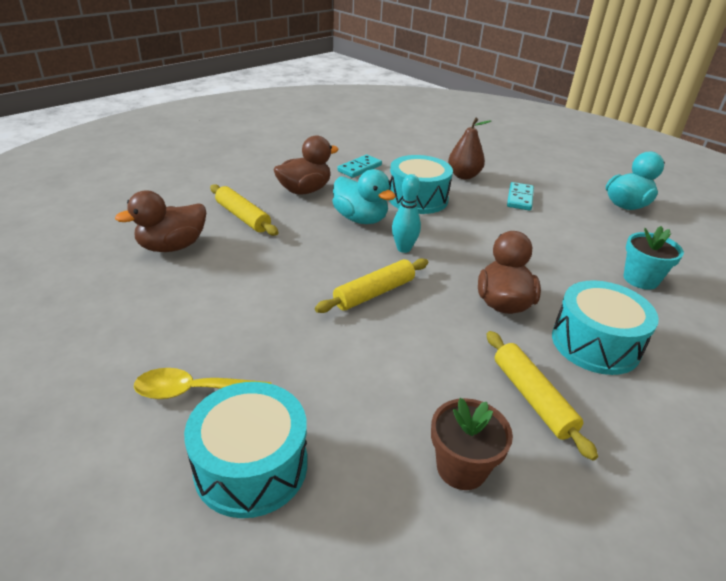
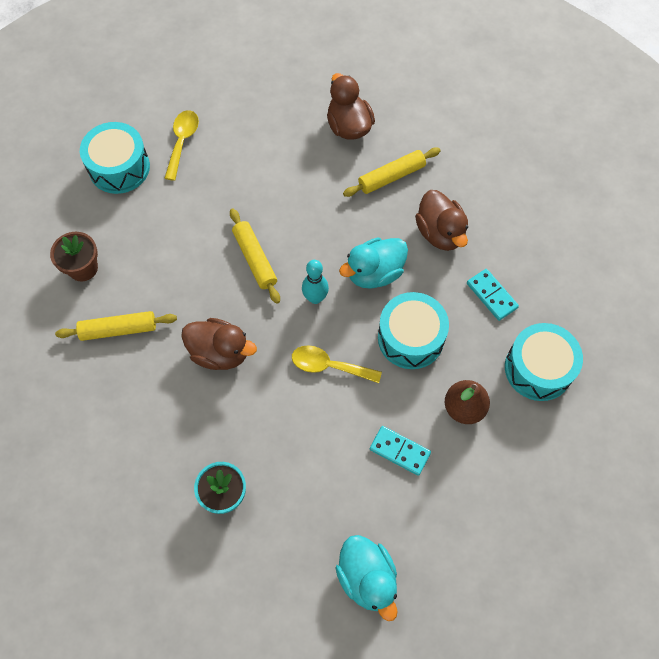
camera: 105 degrees right, 30 degrees up
(471, 235) = (329, 366): none -> yellow spoon
(595, 344) = (155, 401): turquoise drum -> turquoise drum (538, 368)

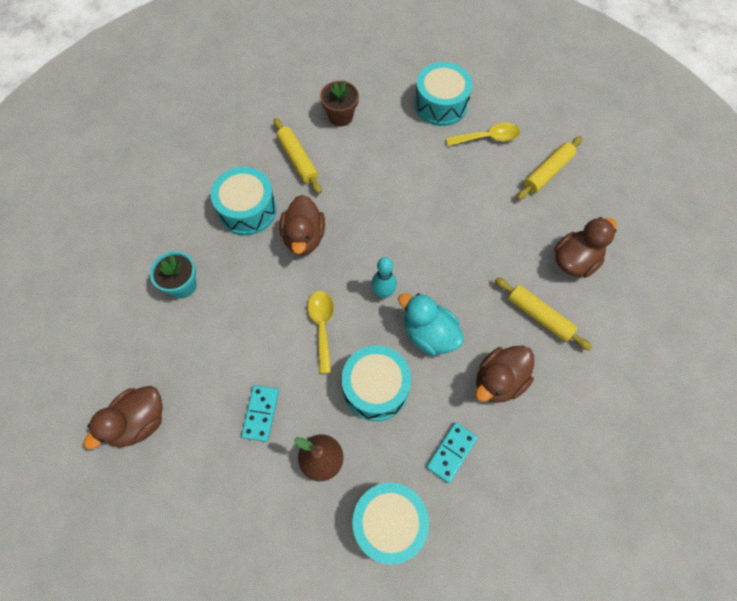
camera: 70 degrees right, 0 degrees up
(159, 401) = (247, 210): none -> turquoise drum
(255, 259) = (401, 232): yellow rolling pin -> yellow rolling pin (547, 172)
(367, 578) = (139, 422): turquoise duck -> brown duck

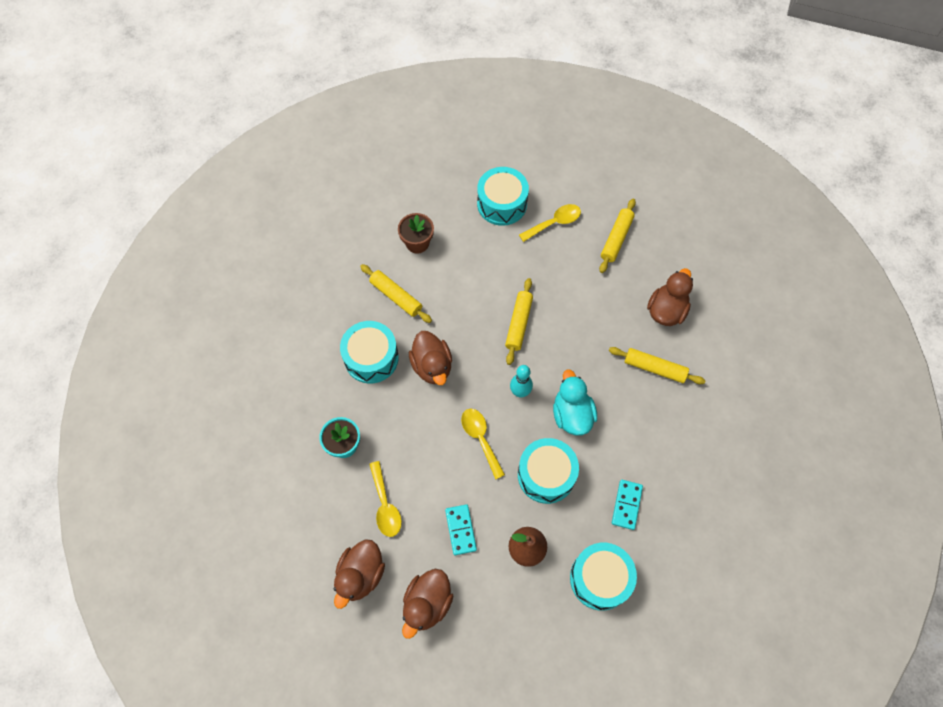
camera: 20 degrees left, 0 degrees up
(195, 360) = (385, 505): none -> yellow spoon
(410, 224) = (519, 324): none -> yellow rolling pin
(429, 334) = (572, 414): turquoise duck -> turquoise duck turned 60 degrees clockwise
(499, 381) = (642, 433): brown duck -> brown duck (427, 603)

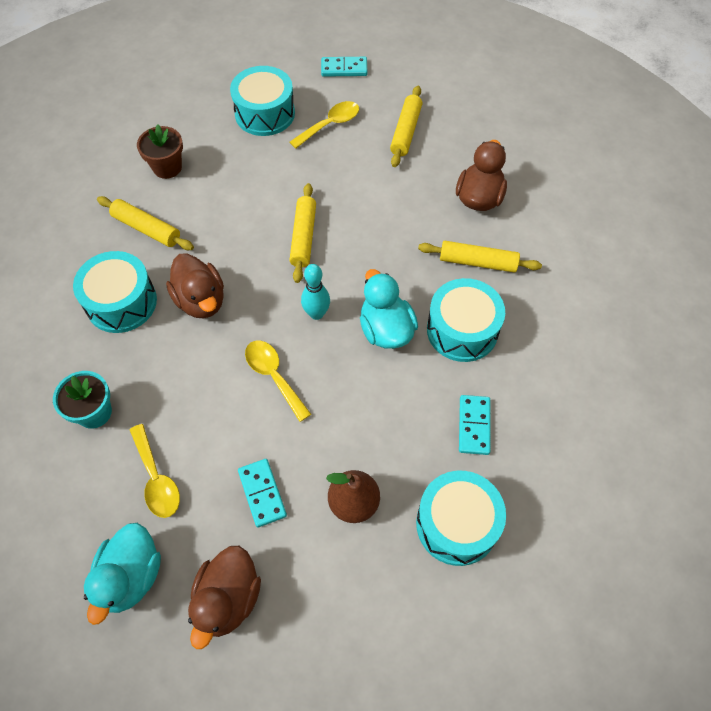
camera: 10 degrees left, 5 degrees down
(361, 575) = (131, 576): brown duck -> turquoise duck
(546, 475) = (365, 406): turquoise drum -> turquoise drum (462, 330)
(574, 169) = (344, 69): none -> turquoise domino

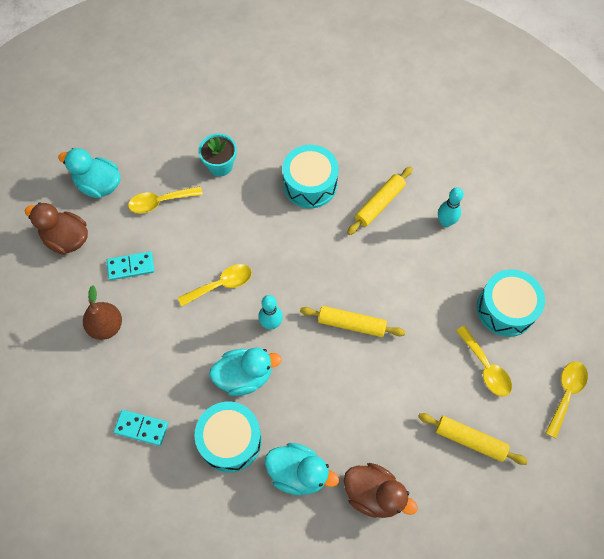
camera: 100 degrees right, 5 degrees up
(167, 167) = (445, 222): brown flower pot -> turquoise bowling pin
(201, 300) = (301, 239): brown duck -> none
(344, 69) = (566, 394): turquoise domino -> yellow spoon
(457, 524) = (69, 395): turquoise drum -> none
(478, 262) = (298, 473): yellow rolling pin -> turquoise duck

